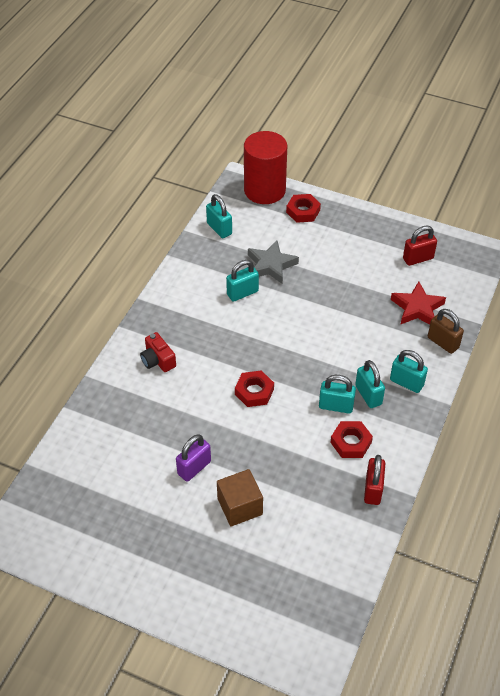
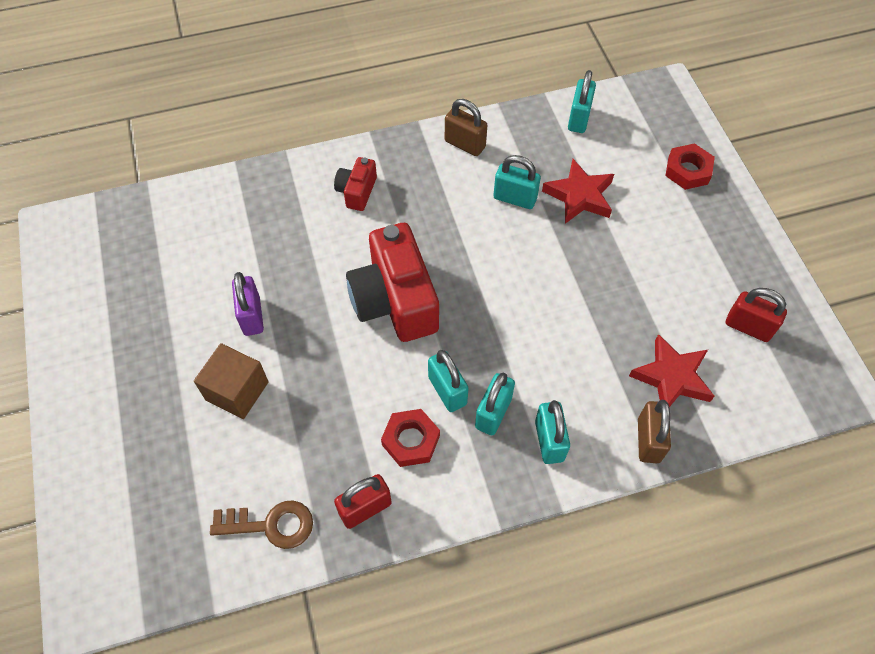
camera: 50 degrees right, 10 degrees up
(180, 289) = (465, 144): none -> brown padlock
(194, 468) = (252, 316): purple padlock -> purple padlock turned 75 degrees clockwise
(254, 391) = (395, 300): red nut -> red camera
(264, 190) = (676, 118): red cylinder -> none
(271, 265) = (579, 196): grey star -> red star
(343, 541) = (271, 525): none -> brown key

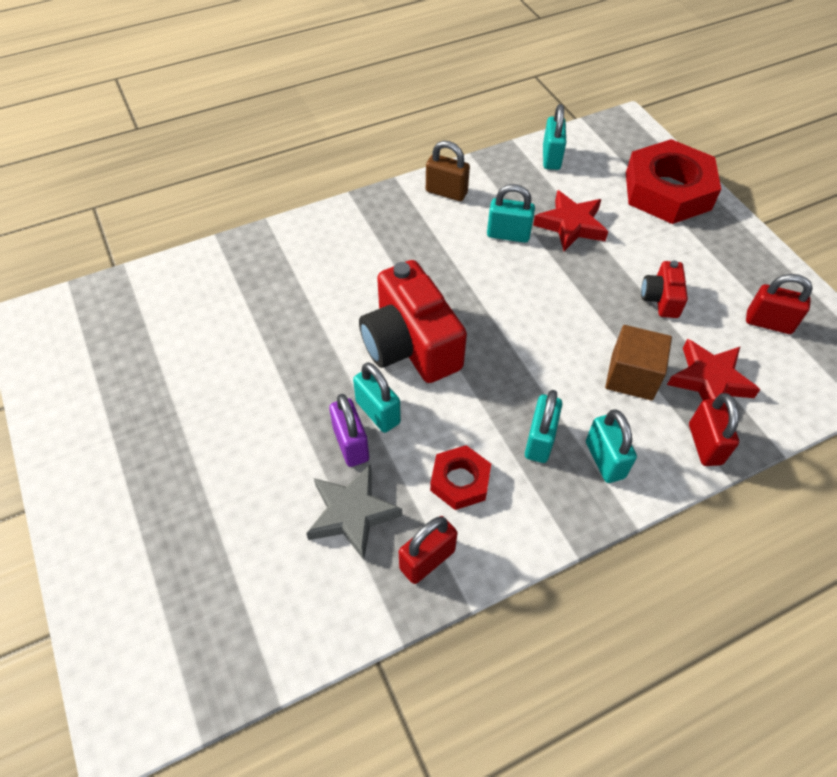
camera: 10 degrees left, 5 degrees down
(237, 391) = (260, 458): brown cube -> brown cube (632, 376)
(252, 316) = (262, 380): purple padlock -> purple padlock (351, 444)
(271, 525) = (326, 594): brown key -> none
(308, 456) = (352, 514): none -> grey star
(357, 191) = (348, 247): red camera -> red camera (661, 299)
(447, 391) = (486, 425): turquoise padlock -> turquoise padlock (378, 412)
(648, 440) = (705, 444): brown padlock -> red padlock
(688, 170) = (667, 191): red nut -> red nut, size x1.94

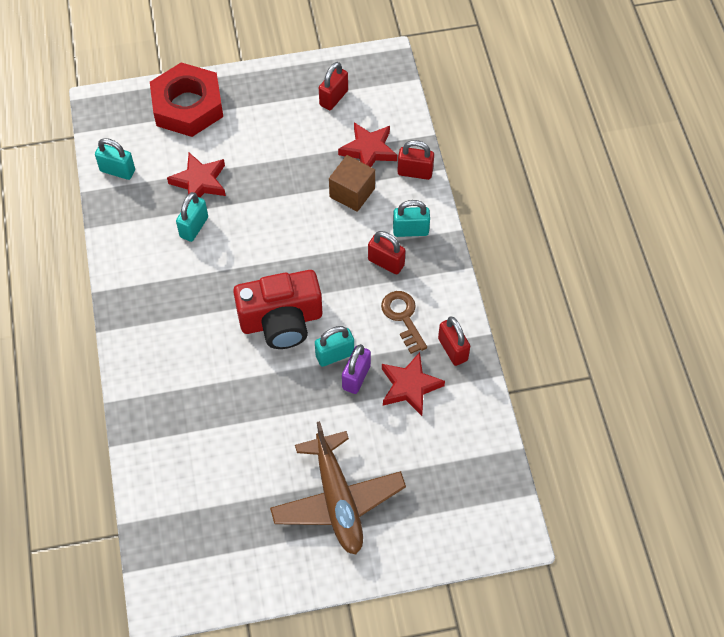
camera: 75 degrees left, 5 degrees up
(168, 463) = (337, 500): none -> brown plane
(351, 444) = (356, 377): purple padlock -> purple padlock turned 60 degrees counterclockwise
(352, 514) = (410, 386): grey star -> red star
(446, 192) = (128, 258): brown padlock -> none
(460, 481) = (403, 317): red nut -> brown key
(539, 440) = (386, 262): turquoise padlock -> red padlock
(661, 299) = (292, 151): red camera -> none

